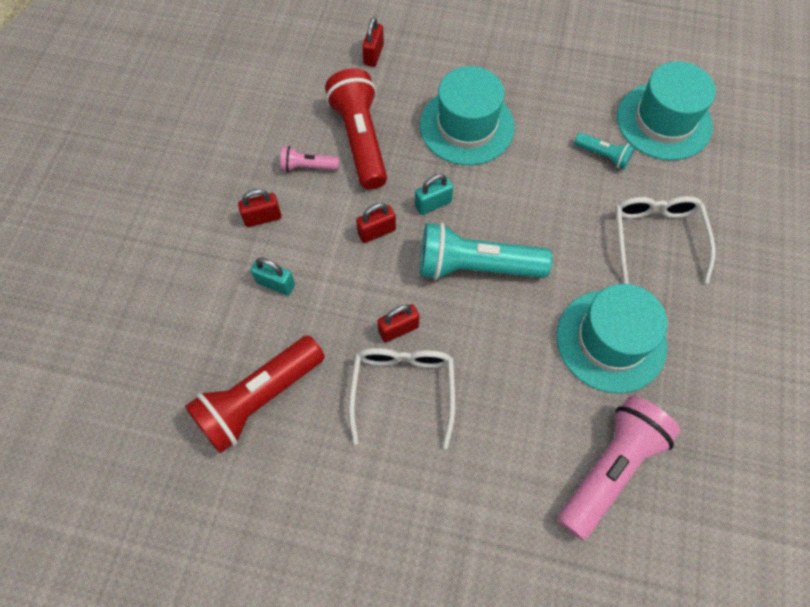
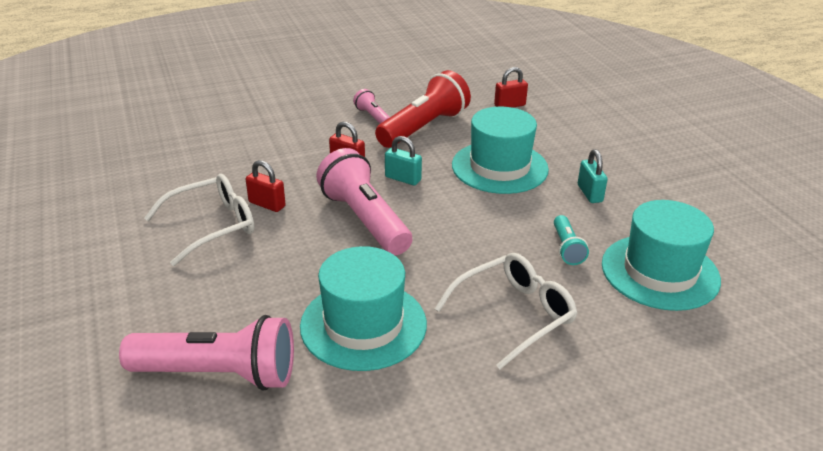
camera: 55 degrees right, 30 degrees down
(259, 399) = (155, 168): red flashlight -> none
(263, 218) = (309, 116): red padlock -> none
(275, 284) = (258, 140): turquoise padlock -> turquoise padlock (589, 193)
(476, 266) = (364, 220): turquoise flashlight -> pink flashlight

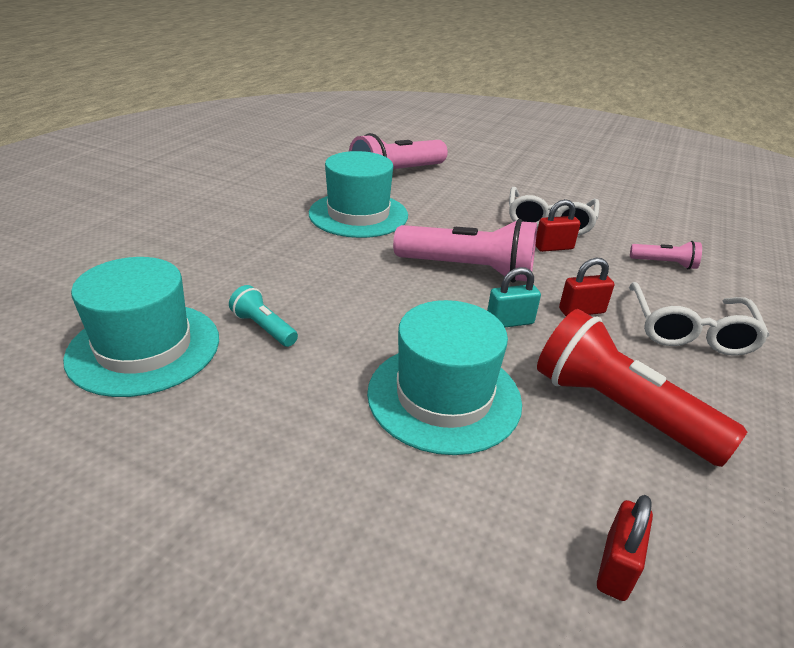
camera: 135 degrees right, 0 degrees up
(373, 117) = (694, 390): pink flashlight -> pink flashlight (664, 264)
(424, 128) = (619, 410): red flashlight -> red flashlight turned 135 degrees clockwise
(514, 315) = (263, 257): white glasses -> white glasses (689, 330)
(589, 193) = (293, 418): turquoise padlock -> none

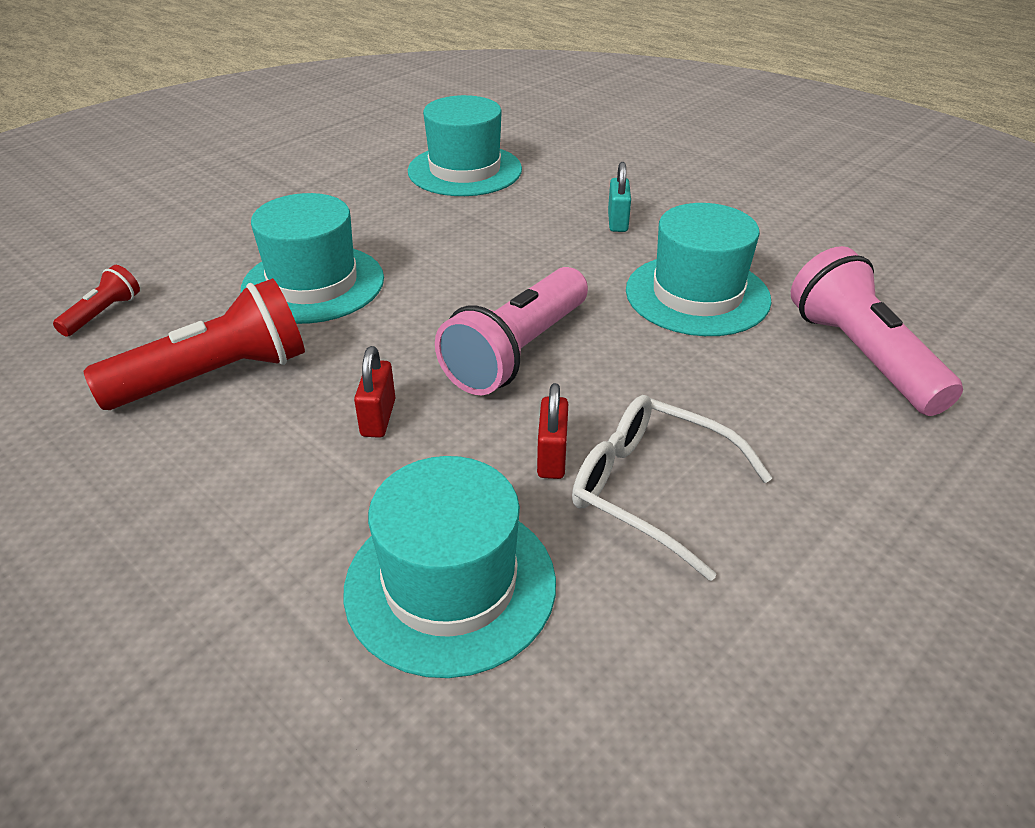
camera: 110 degrees right, 5 degrees up
(264, 328) = (464, 215): turquoise flashlight -> none
(509, 322) = (391, 351): turquoise padlock -> turquoise padlock (617, 222)
(616, 567) = (103, 314): red padlock -> red flashlight
(664, 264) = (450, 585): pink flashlight -> turquoise hat
(689, 330) = (277, 506): white glasses -> none

